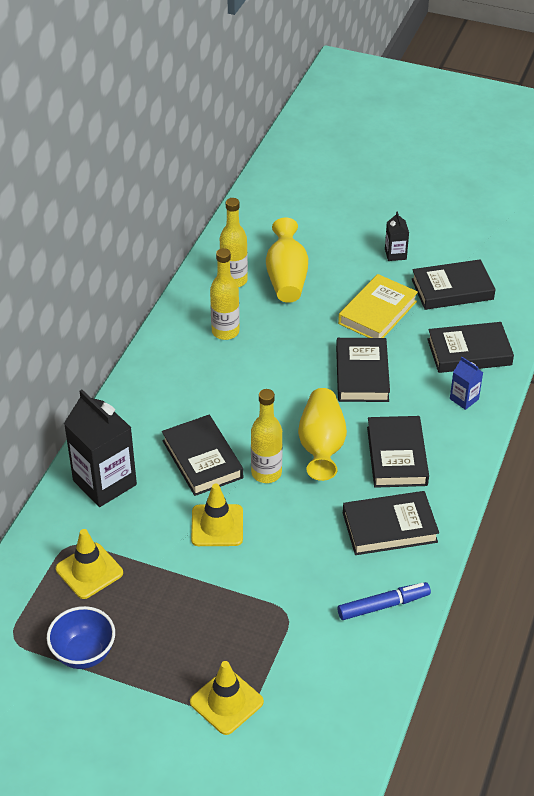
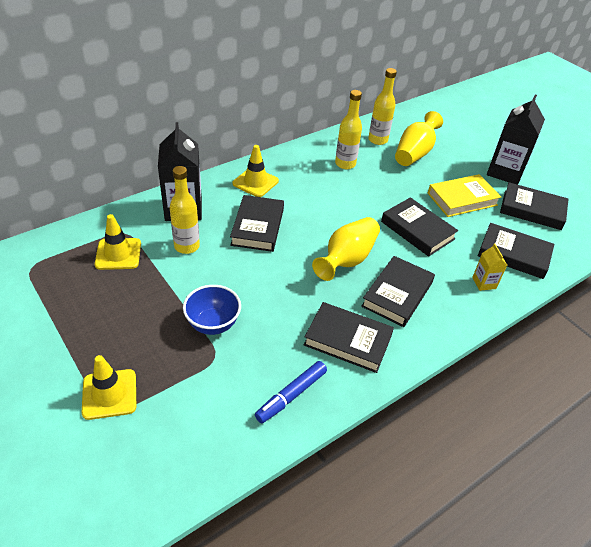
camera: 30 degrees right, 0 degrees up
(84, 654) = (58, 302): blue bowl -> blue bowl (213, 324)
(217, 525) = (226, 271): yellow traffic cone -> yellow traffic cone (255, 182)
(266, 473) = (292, 257): yellow bottle -> yellow bottle (187, 246)
(362, 374) = (417, 230): black book -> black book turned 75 degrees counterclockwise
(383, 605) = (291, 395): blue marker -> blue marker turned 120 degrees clockwise
(395, 254) = (505, 172): black carton -> black carton, size x2.08
(464, 399) = (484, 283): blue carton -> yellow carton

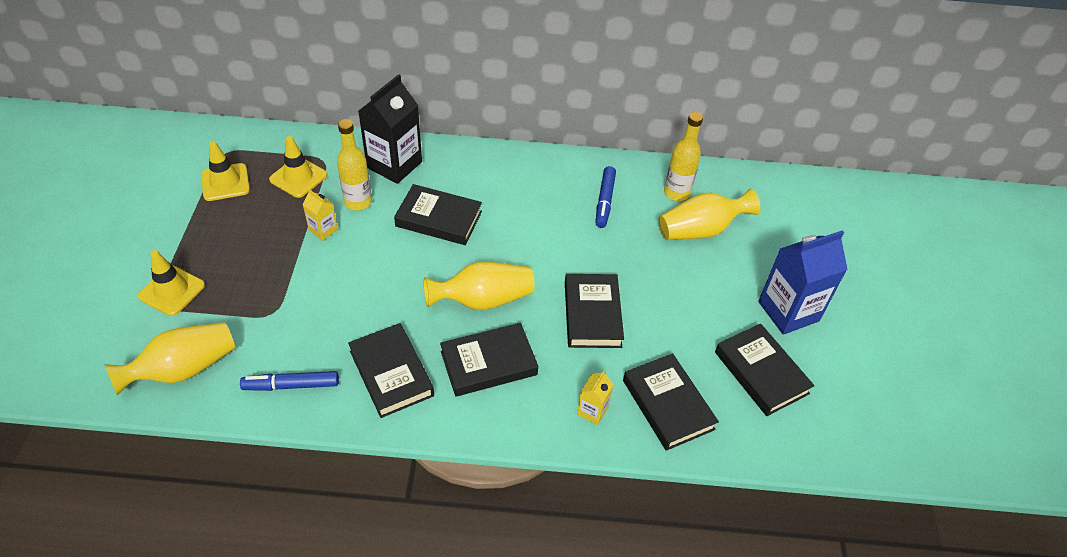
camera: 40 degrees right, 5 degrees up
(183, 278) = (323, 230): none -> yellow carton
(193, 443) = (183, 369): none -> yellow vase
(213, 324) = (301, 284): blue bowl -> none
(255, 182) = (489, 173): yellow traffic cone -> yellow traffic cone (225, 182)
(257, 227) = (439, 219): black book -> black book turned 60 degrees clockwise
(345, 164) = (604, 201): yellow bottle -> blue marker
(462, 199) = (689, 311): yellow book -> none
(505, 172) = (788, 311): black carton -> blue carton

